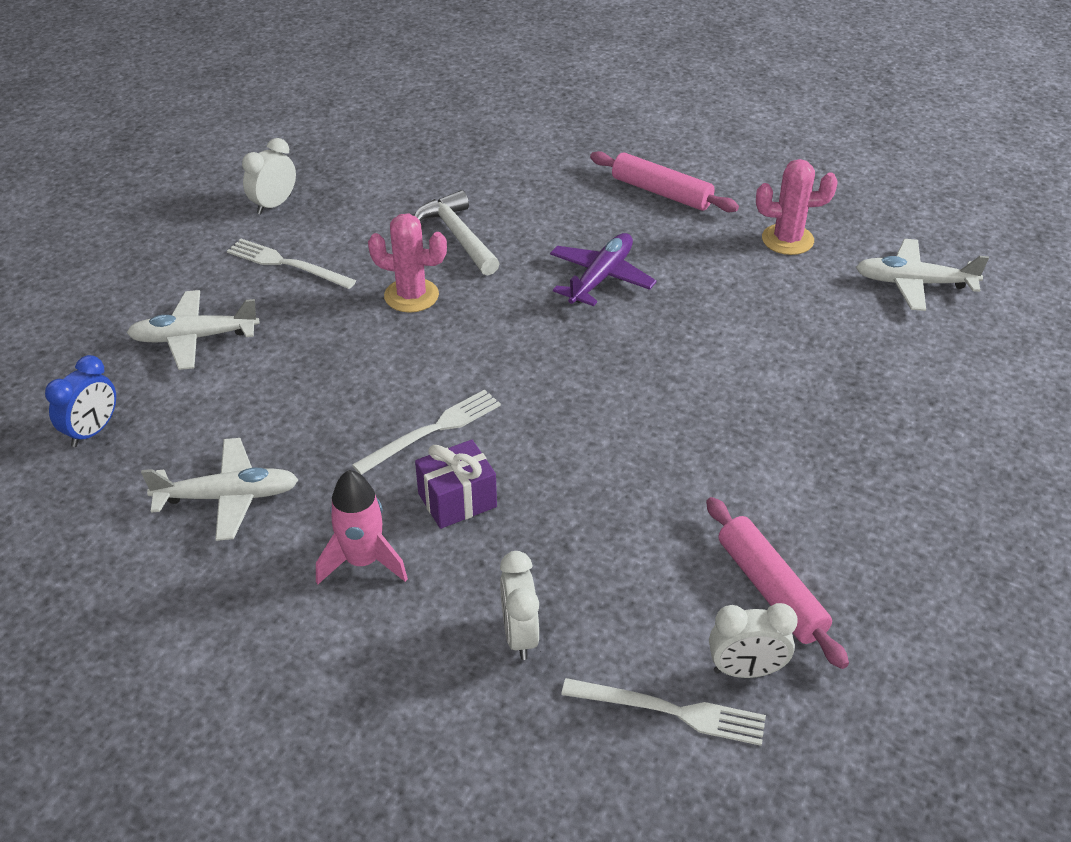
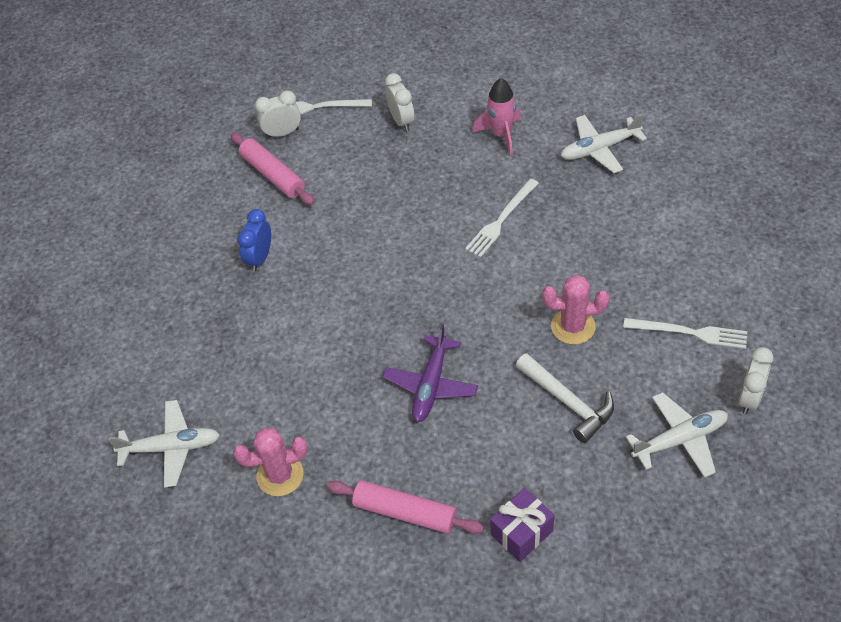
camera: 170 degrees right, 10 degrees up
(92, 431) = (713, 166): blue clock -> blue clock (260, 258)
(194, 338) = (707, 247): white plane -> white plane (680, 439)
(457, 500) = (465, 180): purple gift -> purple gift (522, 532)

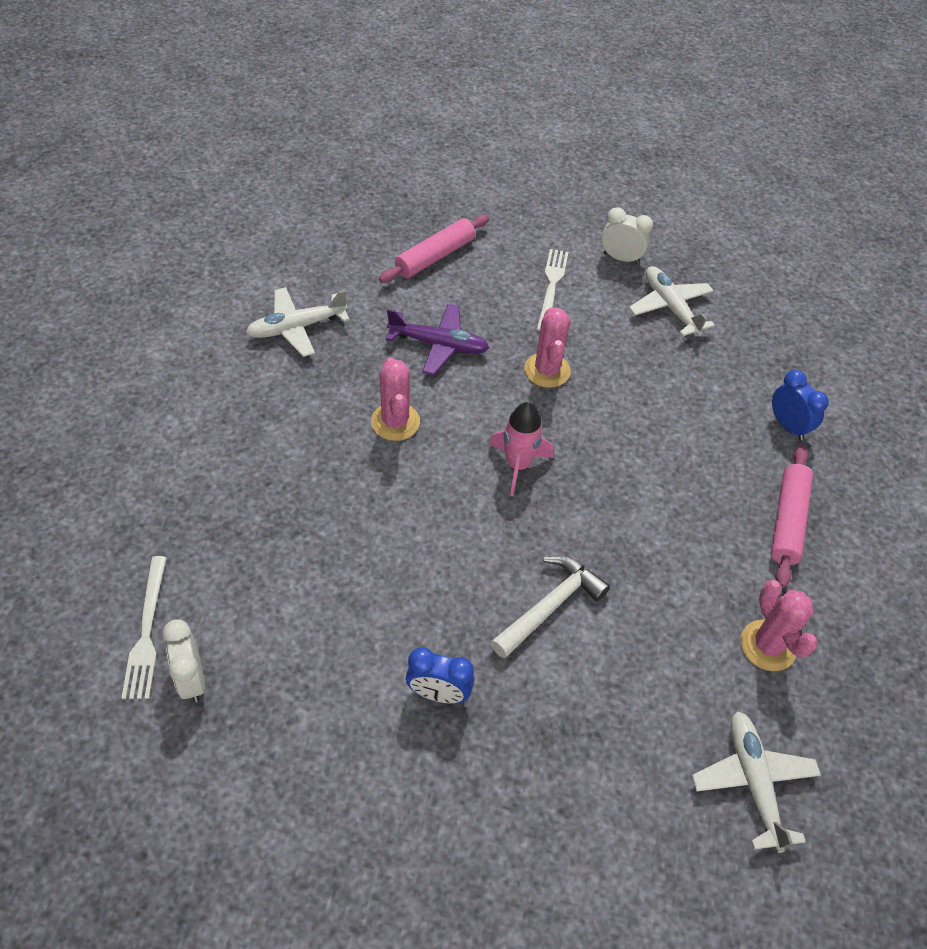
camera: 100 degrees left, 0 degrees up
(273, 175) = (279, 687): pink rolling pin -> pink rolling pin (435, 257)
(401, 121) = (203, 522): white clock -> none
(431, 385) = (630, 495): purple plane -> purple plane (439, 345)
(501, 135) = (254, 415): pink rocket -> pink rocket (518, 465)
(501, 220) = (395, 422): white fork -> pink cactus
(522, 532) = (788, 426): purple gift -> blue clock
(567, 402) = (639, 382): white hammer -> white hammer (550, 606)
(599, 149) = (297, 328): white plane -> white plane turned 90 degrees clockwise

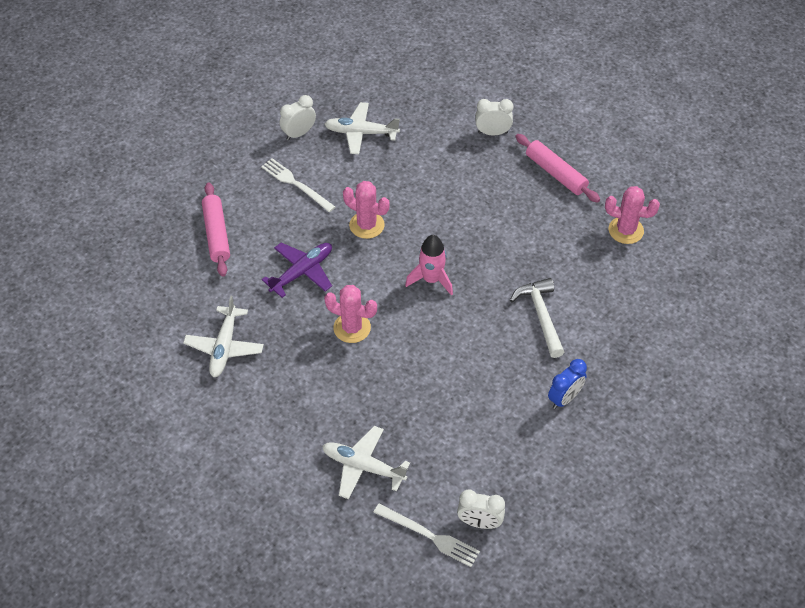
camera: 55 degrees left, 0 degrees up
(753, 782) = (696, 283): white plane -> white plane (363, 466)
(788, 426) = (492, 133): blue clock -> white clock

